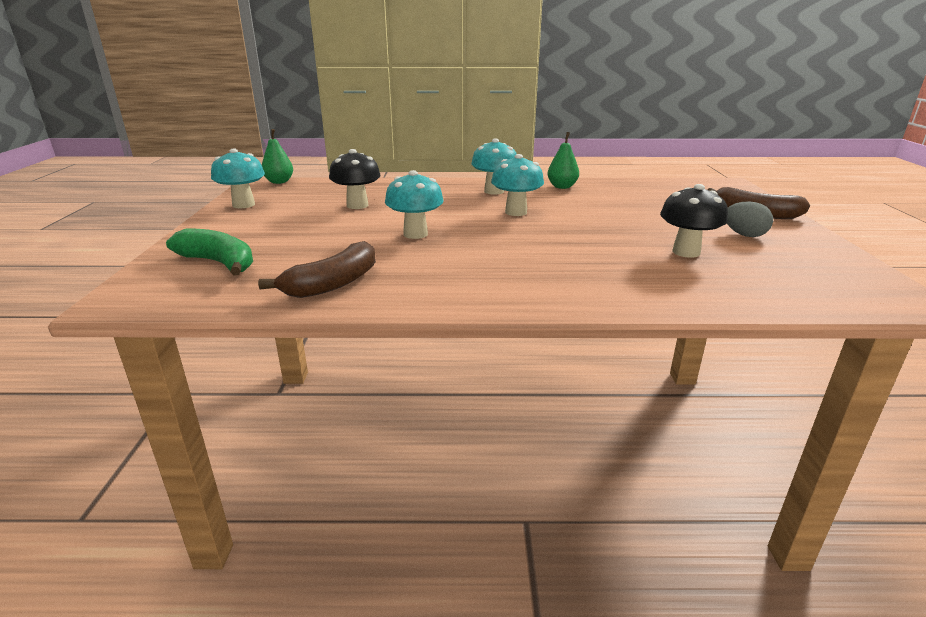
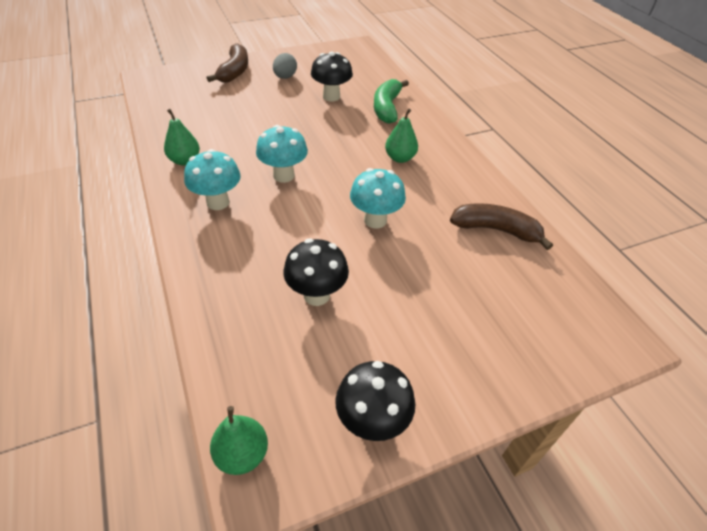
camera: 115 degrees left, 20 degrees up
(219, 263) = (524, 321): green banana -> green banana (387, 108)
(243, 205) = (372, 422): turquoise mushroom -> black mushroom
(512, 264) = (400, 158): none -> green pear

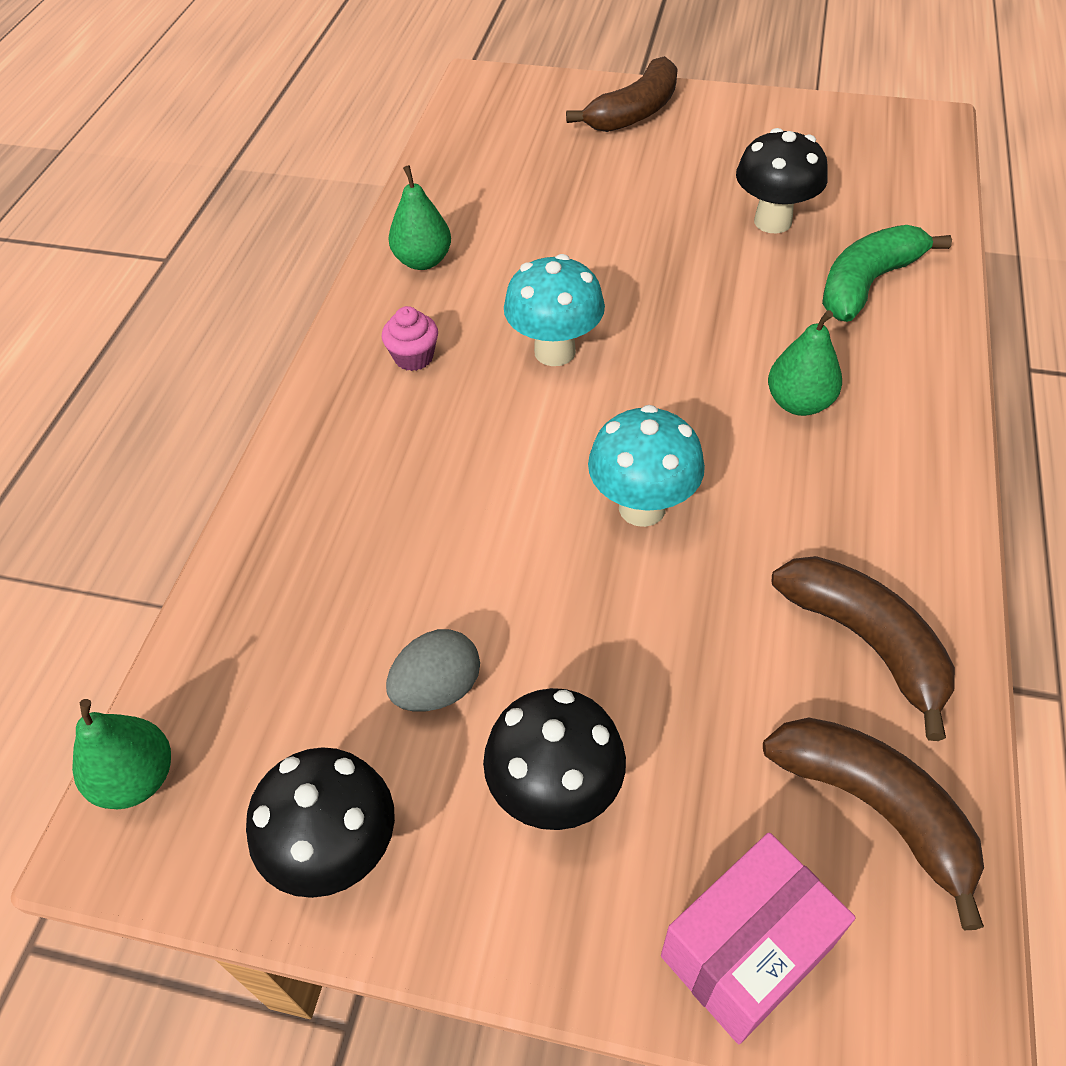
camera: 40 degrees right, 5 degrees up
(218, 202) = (413, 357): turquoise mushroom -> pink cupcake
(285, 77) = (717, 152): grey egg -> grey egg (437, 689)
(316, 295) = (431, 594): black mushroom -> black mushroom (555, 793)
(547, 283) = (874, 808): none -> brown banana
(553, 356) = (746, 951): none -> pink box

